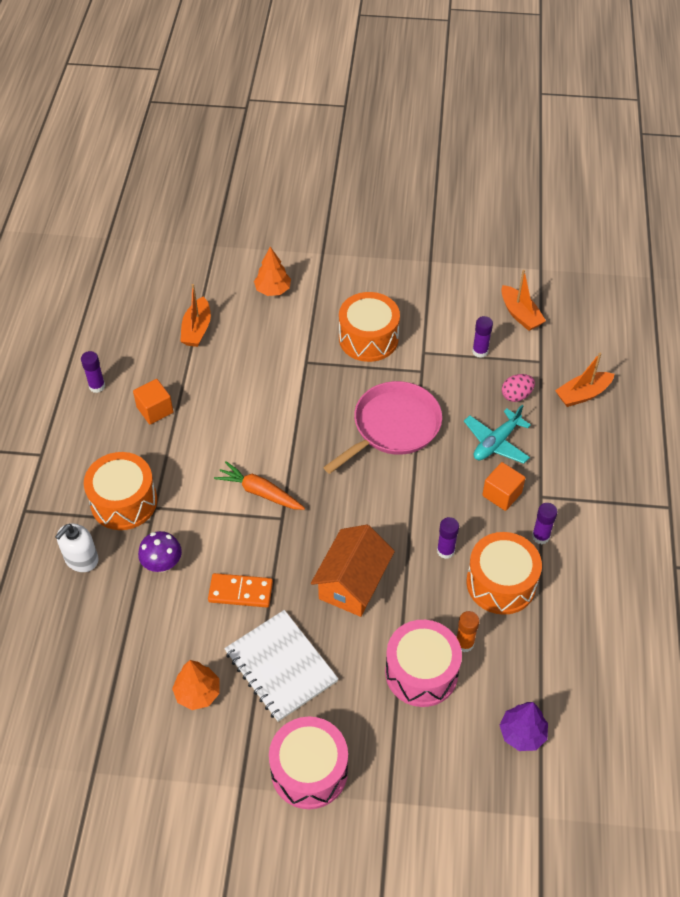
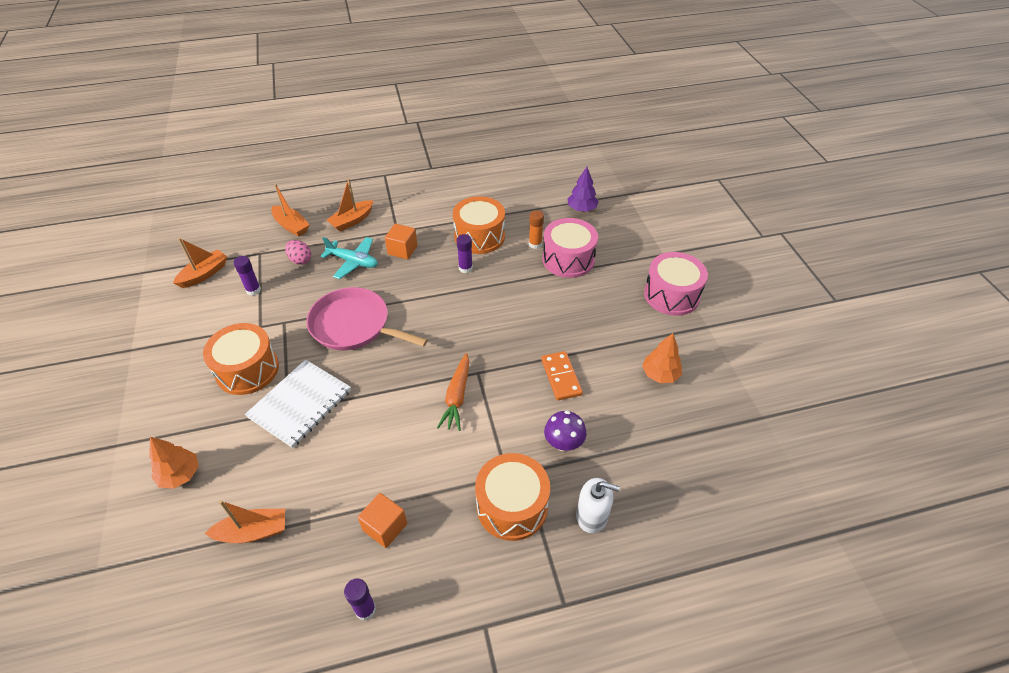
camera: 110 degrees left, 5 degrees down
(281, 666) = (608, 332): white notebook -> white notebook (300, 404)
(352, 583) = (518, 311): orange house -> none
(540, 536) = (432, 225): purple glue stick -> none
(575, 454) = (352, 221): none -> orange boat

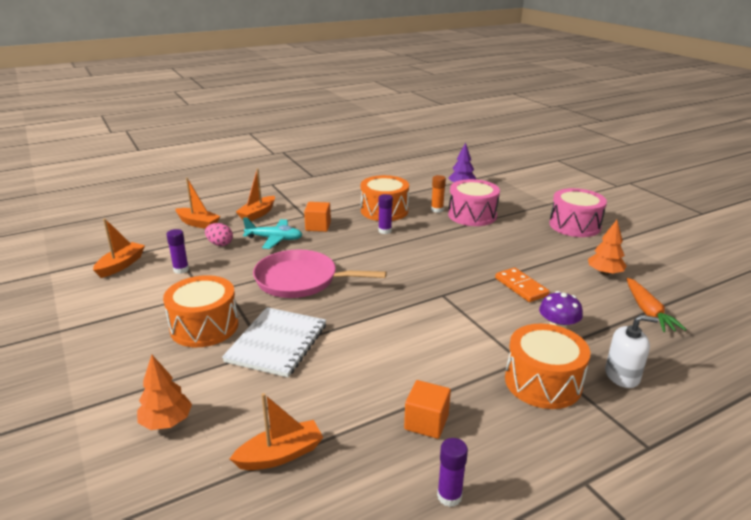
camera: 15 degrees left, 20 degrees down
(457, 396) = (434, 314): orange carrot -> orange carrot (648, 311)

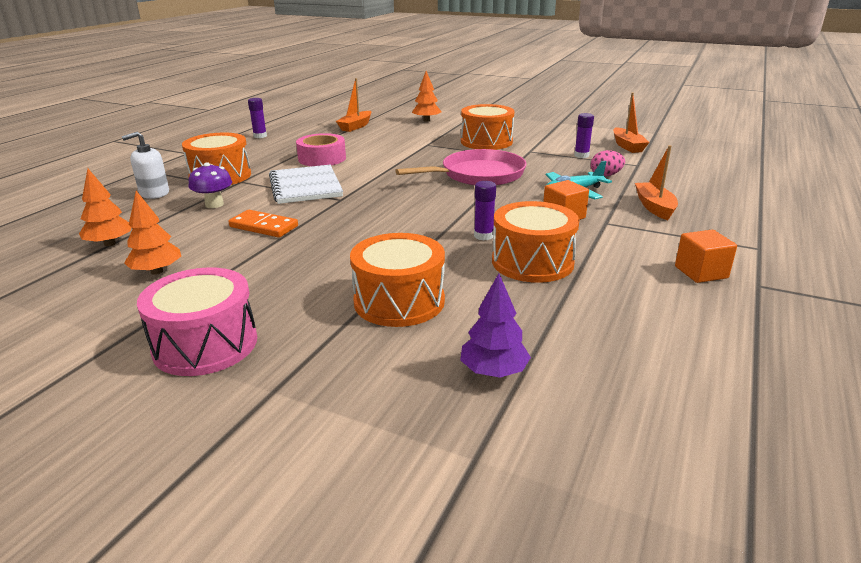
camera: 145 degrees right, 0 degrees up
(198, 223) = (674, 182): orange boat -> none
(277, 343) = (426, 148): white notebook -> white notebook (305, 186)
(407, 371) = (322, 158): none -> pink tape
(426, 422) = (290, 148): orange cube -> orange cube (701, 272)
(437, 210) = (464, 291): orange glue stick -> none
(472, 215) = (399, 301): pink drum -> orange drum
(648, 311) = (110, 243): orange carrot -> orange tree

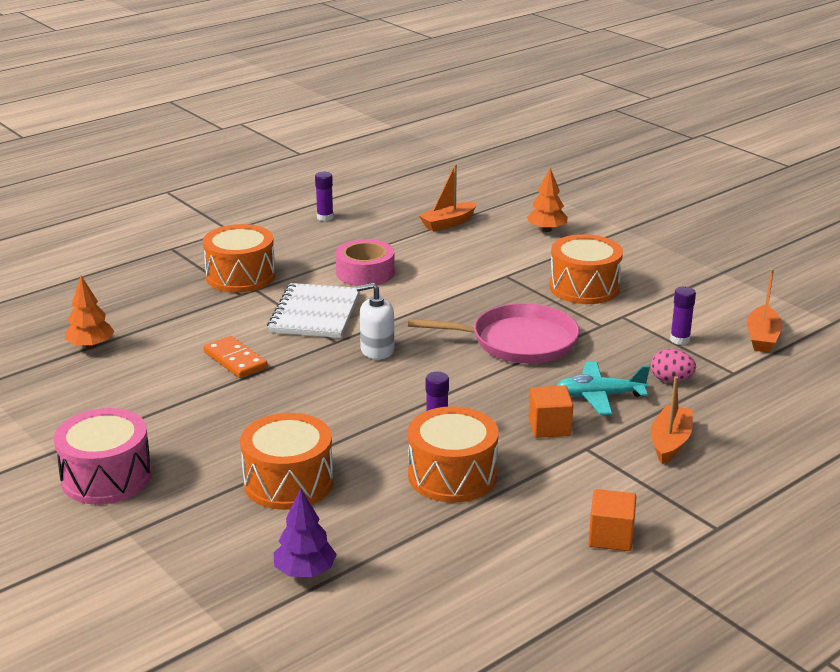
camera: 25 degrees right, 0 degrees up
(154, 193) = (163, 287): white soap dispenser -> white soap dispenser (377, 350)
(157, 271) = (112, 390): orange tree -> none
(214, 204) = (209, 317): purple mushroom -> none

